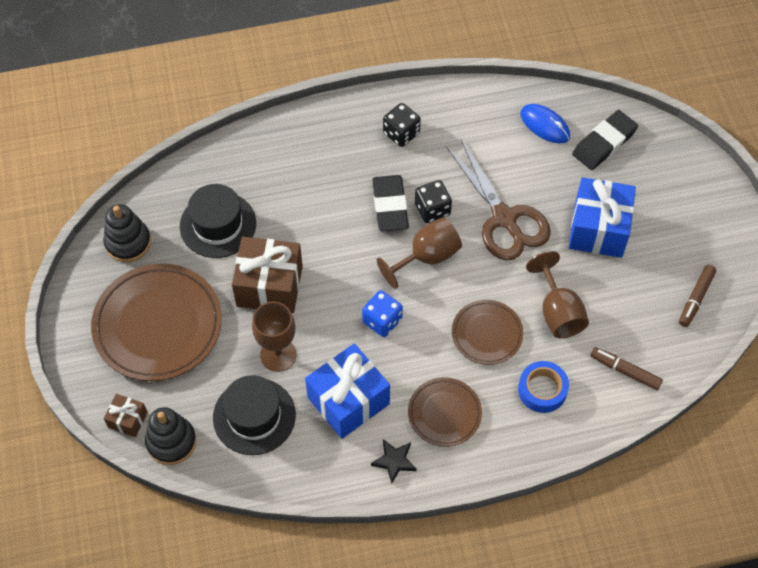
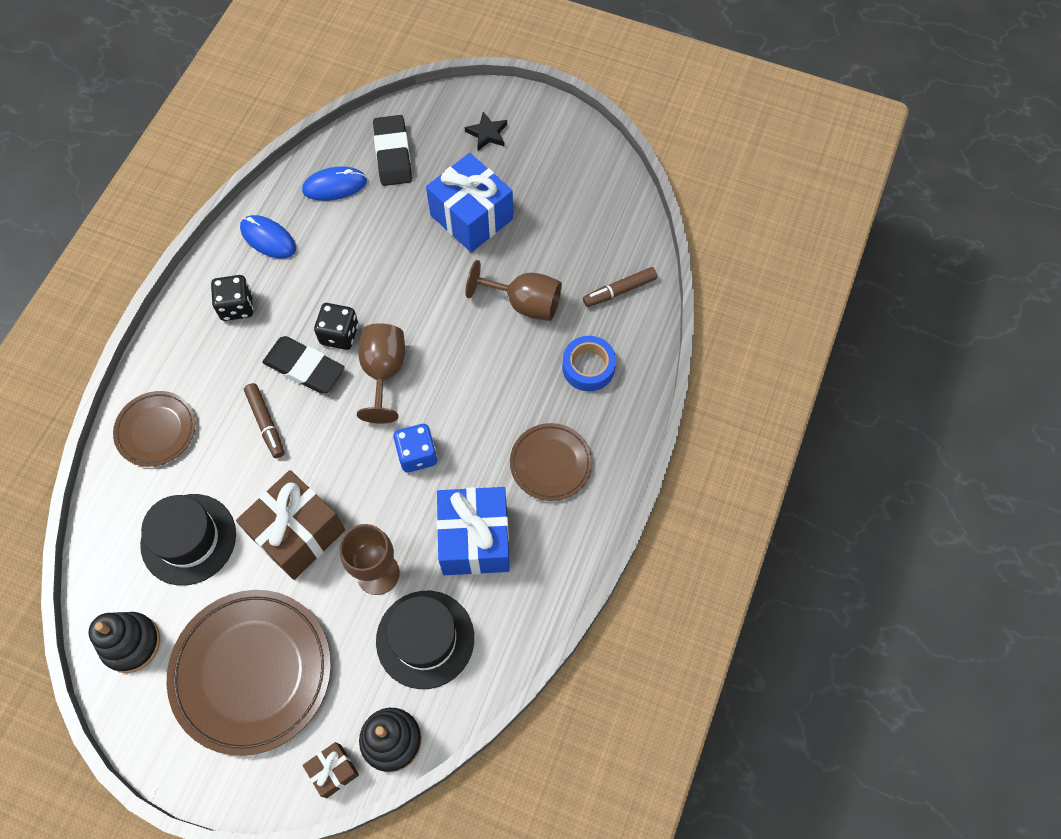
camera: 55 degrees left, 5 degrees up
(394, 461) = (565, 539): black star -> black star (487, 134)
(468, 115) = (268, 238): none -> blue mouse
(487, 334) = (500, 375): brown plate -> brown plate (156, 430)
(504, 218) = (399, 282): brown scissors -> none
(695, 298) = (594, 192): brown marker -> brown marker (266, 423)

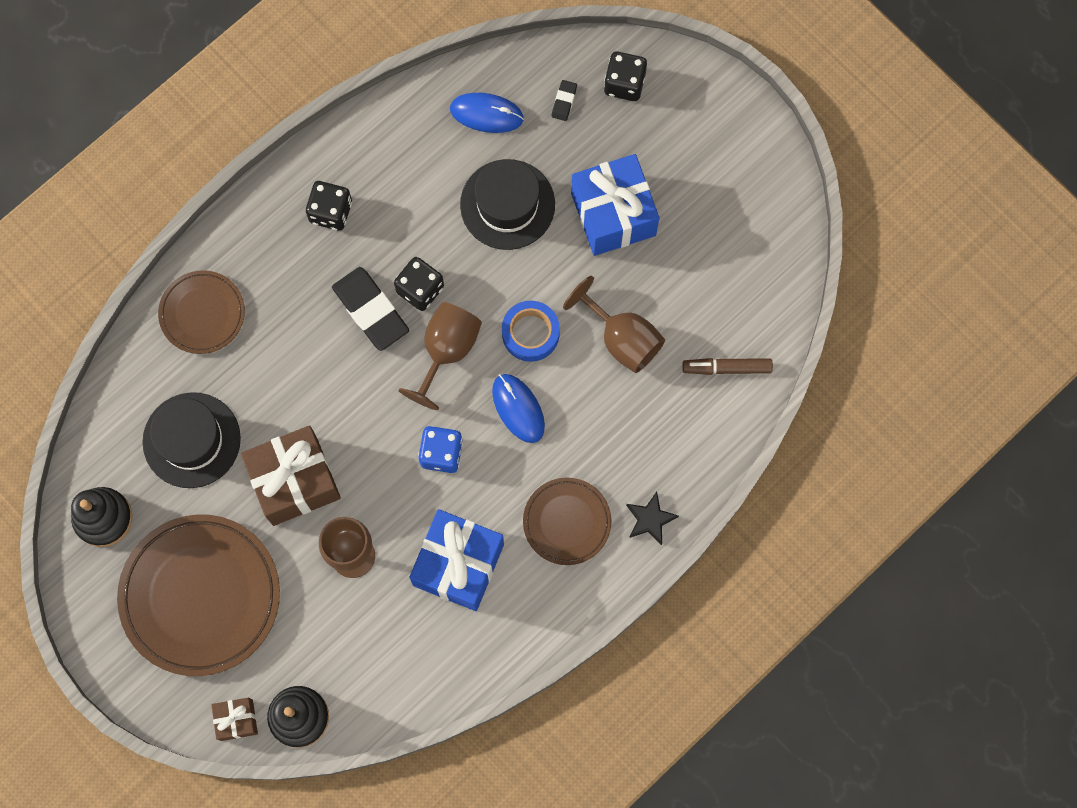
camera: 25 degrees right, 10 degrees up
(266, 423) = (309, 353): brown marker -> none
(268, 238) = (393, 147): blue mouse -> blue mouse (518, 408)
(393, 154) = (564, 101): black eraser -> black eraser, size x0.45
(425, 639) = (369, 639): black hat -> black hat (507, 204)
(434, 124) = (624, 83): none -> black dice
(487, 134) = (676, 120): black star -> black star (650, 519)
(588, 367) = (653, 438): blue tape -> blue tape (530, 333)

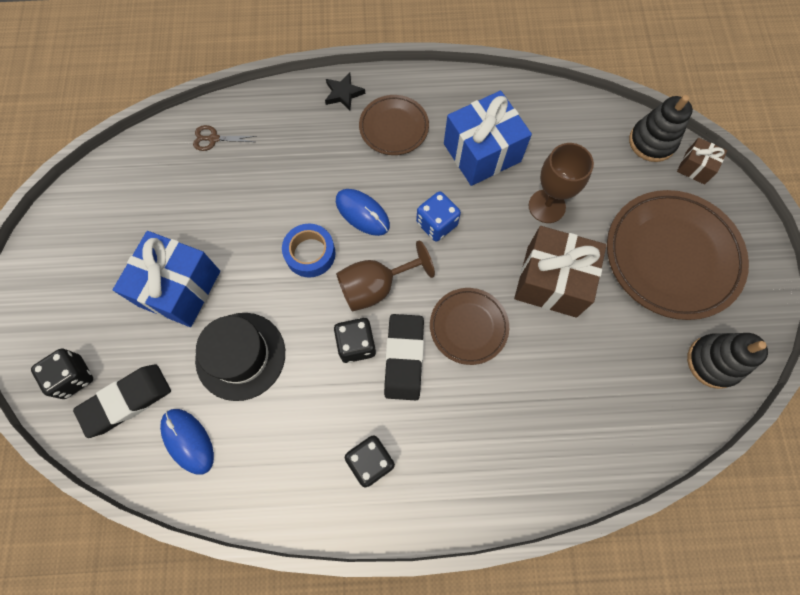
camera: 140 degrees left, 5 degrees down
(191, 440) = (608, 367): black hat -> none
(202, 313) = (533, 460): brown plate -> brown plate (468, 327)
(518, 408) = (362, 213): blue mouse -> blue mouse turned 60 degrees counterclockwise
(564, 101) = (126, 401): black eraser -> black eraser, size x2.21
(622, 338) = (256, 204): brown goblet -> none
(726, 368) = (214, 139): brown marker -> brown scissors

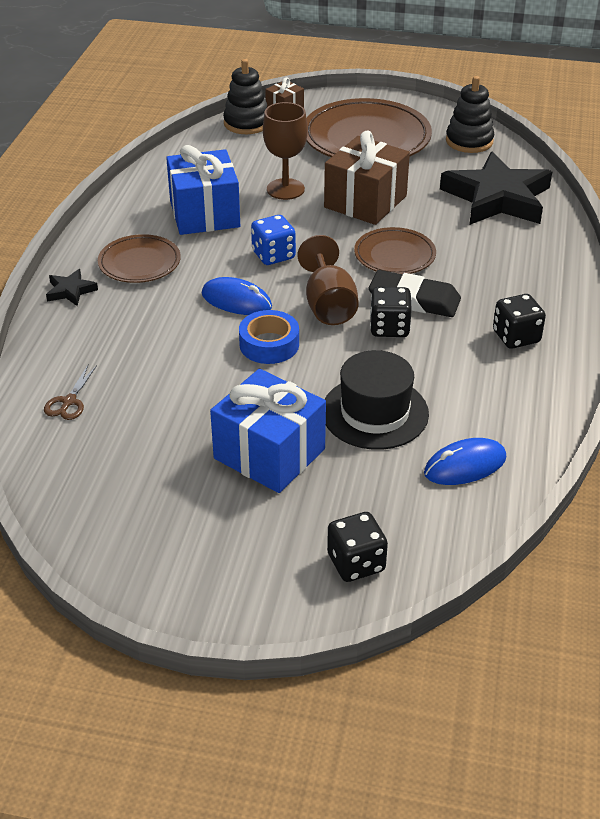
camera: 75 degrees left, 30 degrees down
(126, 401) = (402, 514): black eraser -> none
(362, 213) = (236, 301): blue mouse -> blue mouse turned 60 degrees clockwise
(607, 409) = (497, 198): none -> black star

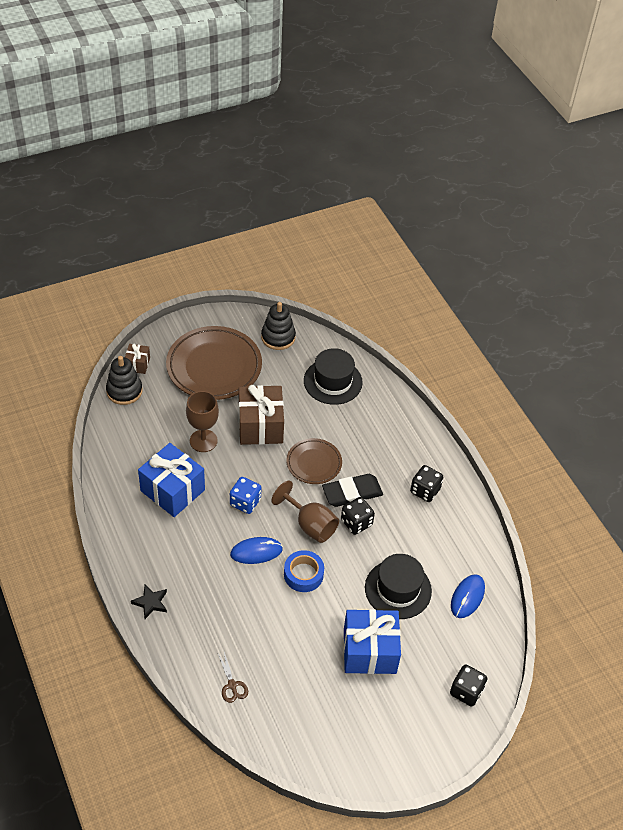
camera: 40 degrees left, 10 degrees up
(139, 263) = (171, 555): brown plate -> none
(497, 198) = (333, 381): black star -> black hat

